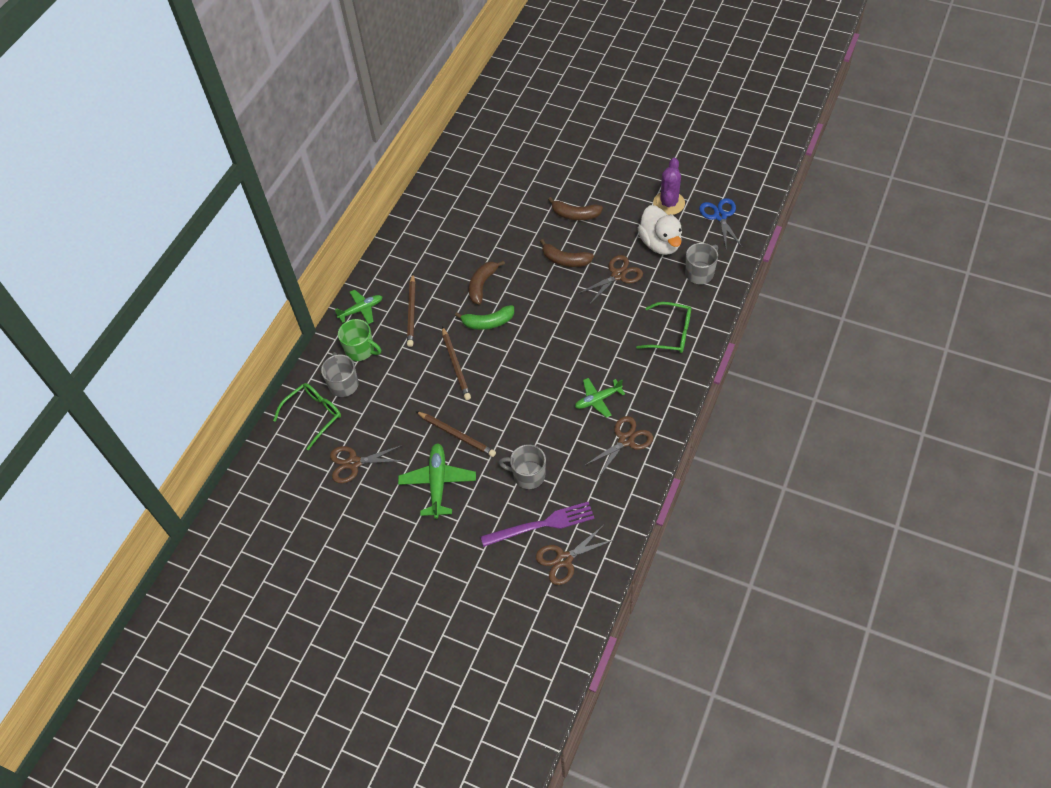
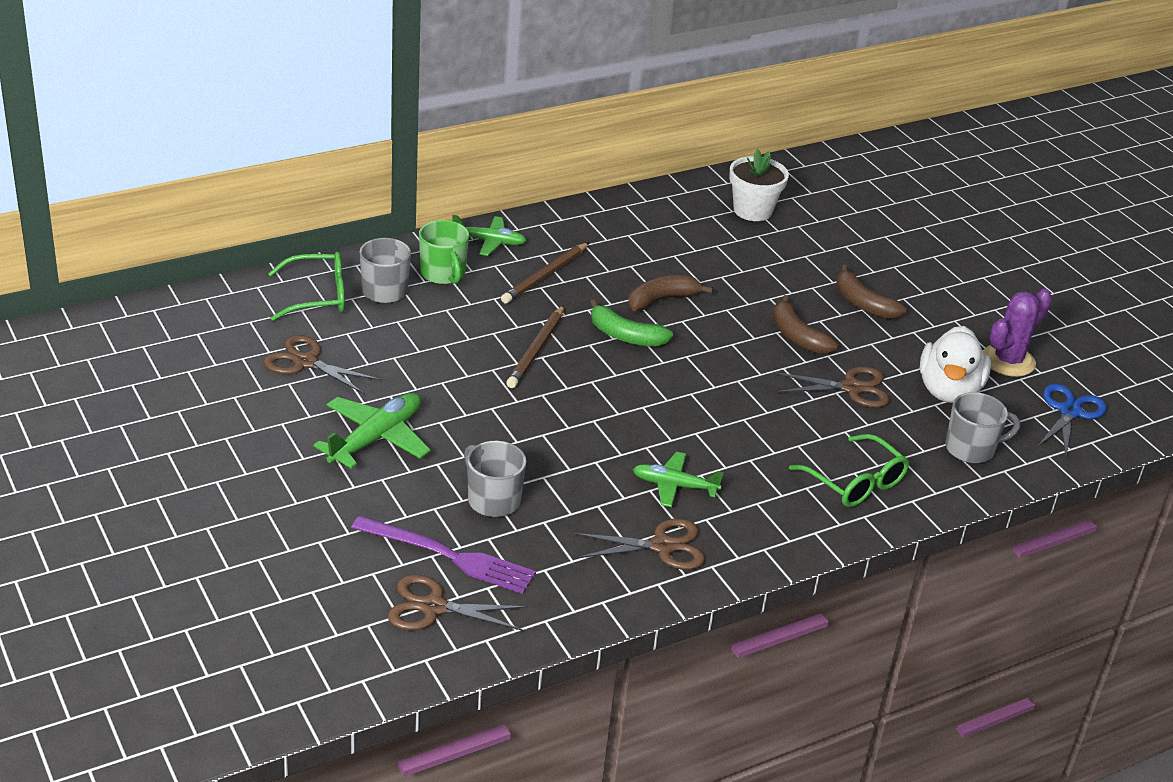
camera: 30 degrees right, 20 degrees down
(456, 435) = (455, 410): brown pencil -> none
(468, 189) = (752, 210): none -> white flower pot

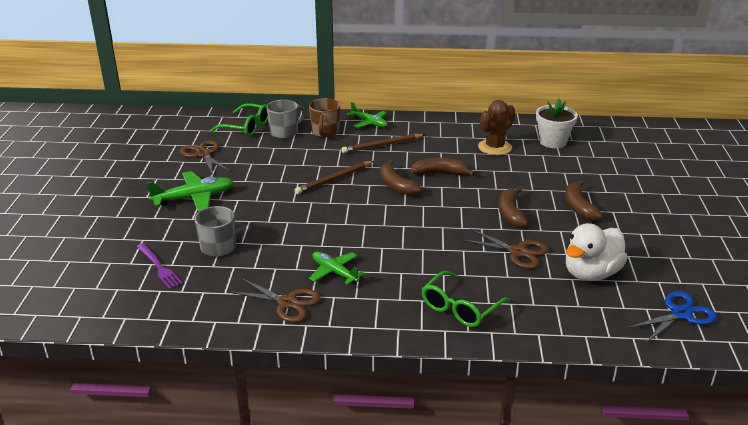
camera: 35 degrees right, 5 degrees down
(433, 607) = (118, 290): brown scissors -> none
(443, 274) = (325, 132): green mug -> brown mug
(449, 556) = (159, 267): purple fork -> purple fork, size x0.66
(625, 336) = (396, 186): green banana -> brown banana
(691, 239) = (494, 147): none -> brown cactus
(855, 482) = (460, 308): green glasses -> green glasses turned 45 degrees clockwise
(971, 449) = (572, 314): grey mug -> none
(1008, 361) = (659, 268): purple cactus -> none

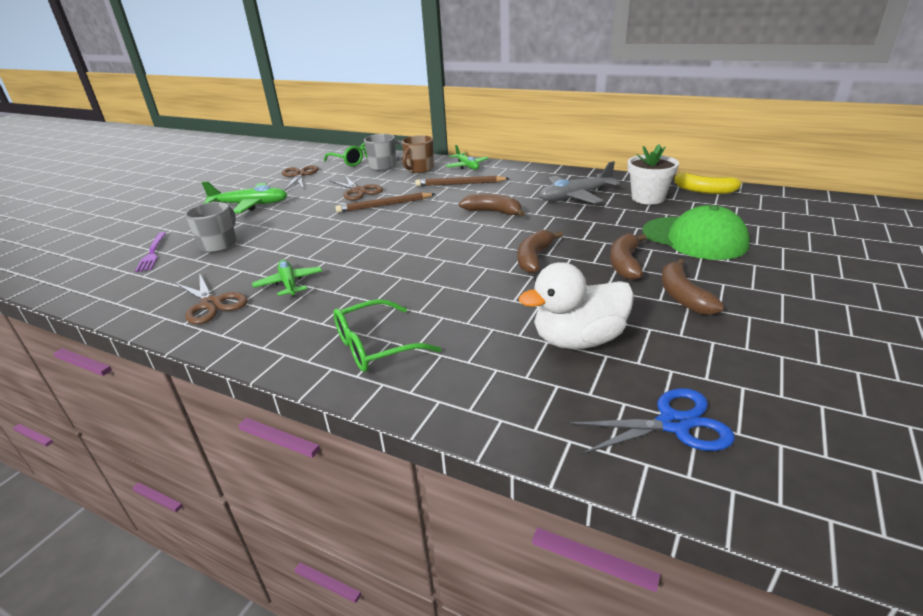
camera: 25 degrees right, 0 degrees up
(396, 186) = (437, 217): brown banana -> brown banana (683, 296)
(494, 147) = (575, 196): brown cactus -> grey plane
(518, 252) = (505, 299): brown scissors -> brown scissors (358, 191)
(588, 128) = (703, 190): none -> yellow banana
(610, 177) = (694, 238): none -> green cap

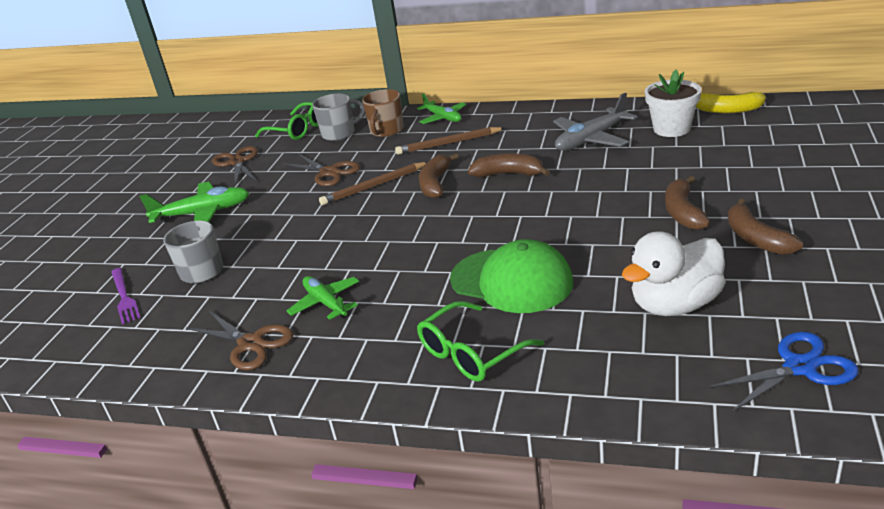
camera: 10 degrees left, 0 degrees up
(534, 258) = (584, 223): brown banana -> brown banana (435, 183)
(694, 238) = (740, 171): green cap -> green cap (511, 281)

